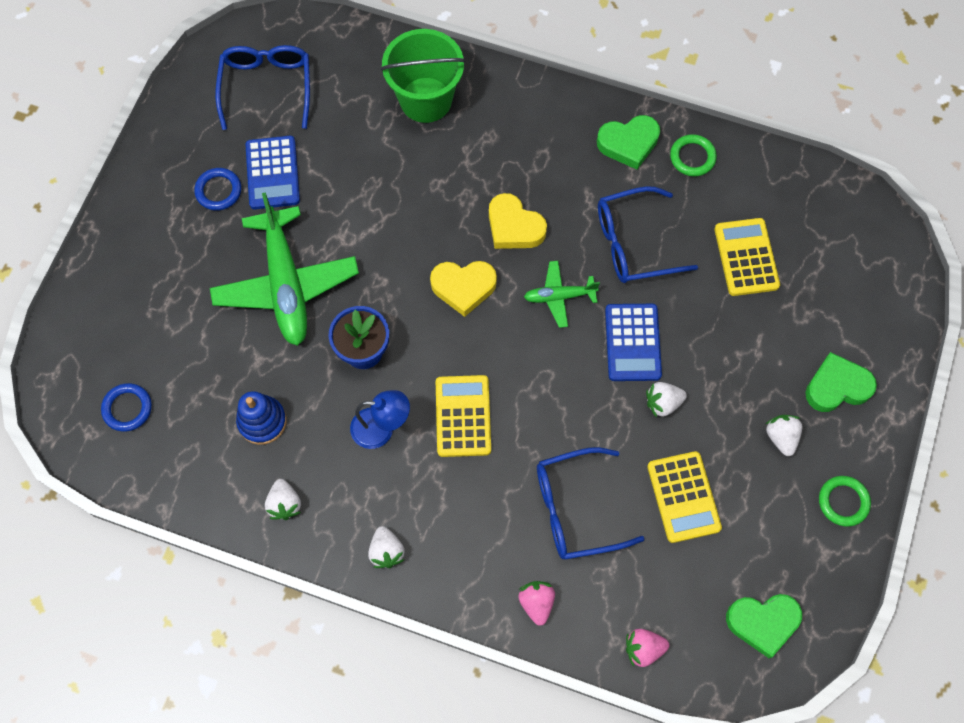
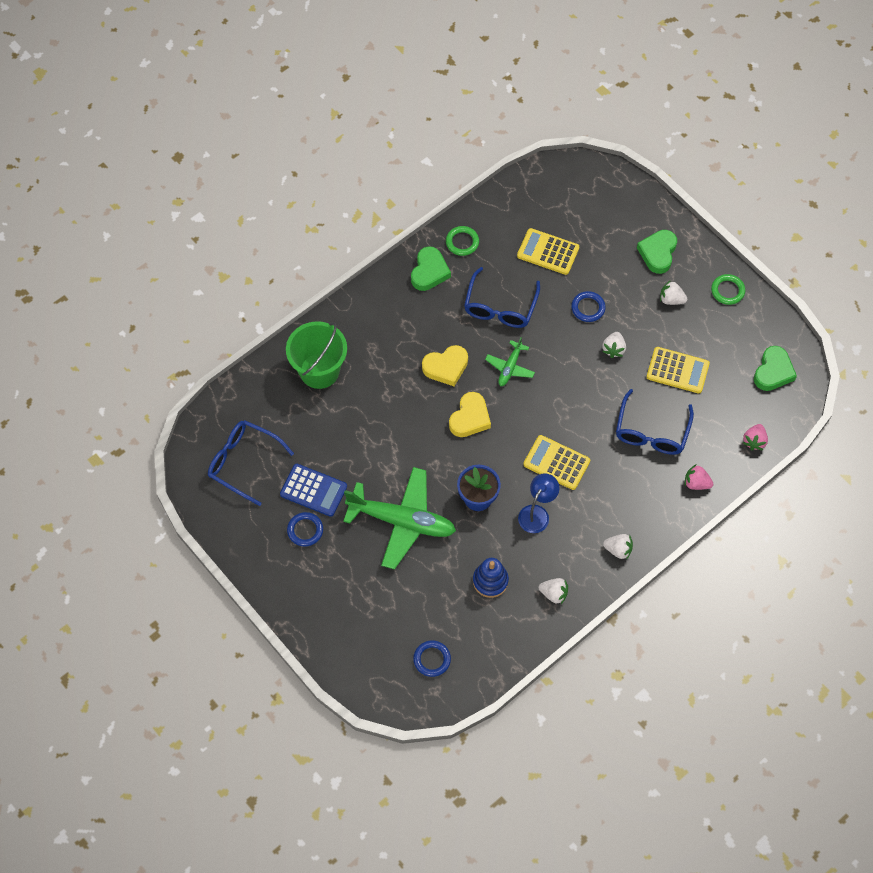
camera: 60 degrees left, 5 degrees down
(632, 343) = (565, 344): blue calculator -> none
(700, 343) = (588, 308): none -> blue ring

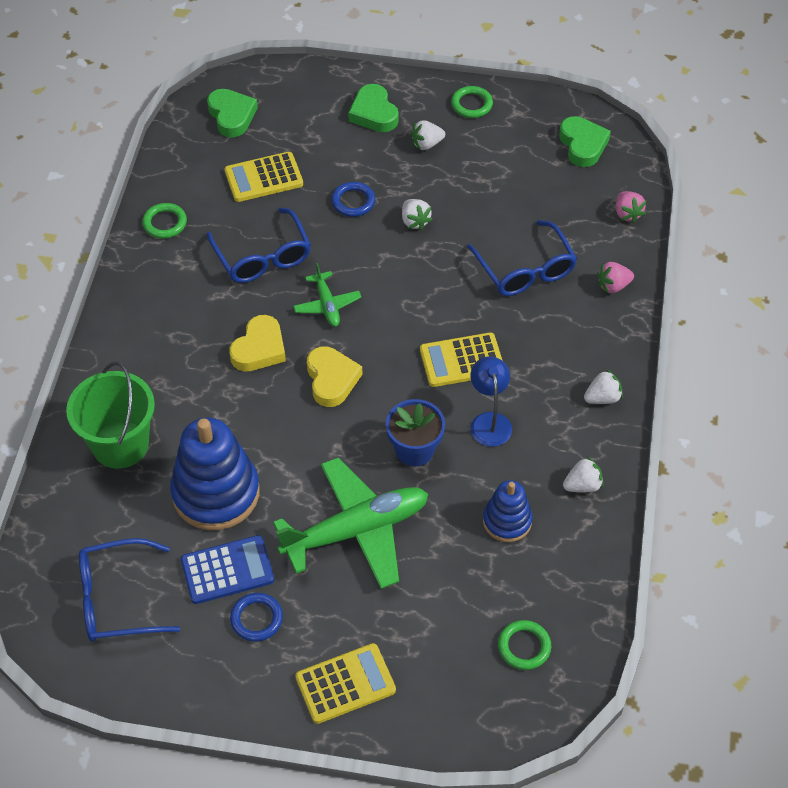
camera: 40 degrees left, 10 degrees down
(346, 440) = (216, 493): none -> blue stacking toy
(429, 272) = (155, 271): green heart -> green heart (232, 116)
(432, 659) = (524, 647): blue ring -> green ring
(677, 370) = (495, 200): yellow calculator -> yellow calculator (345, 684)

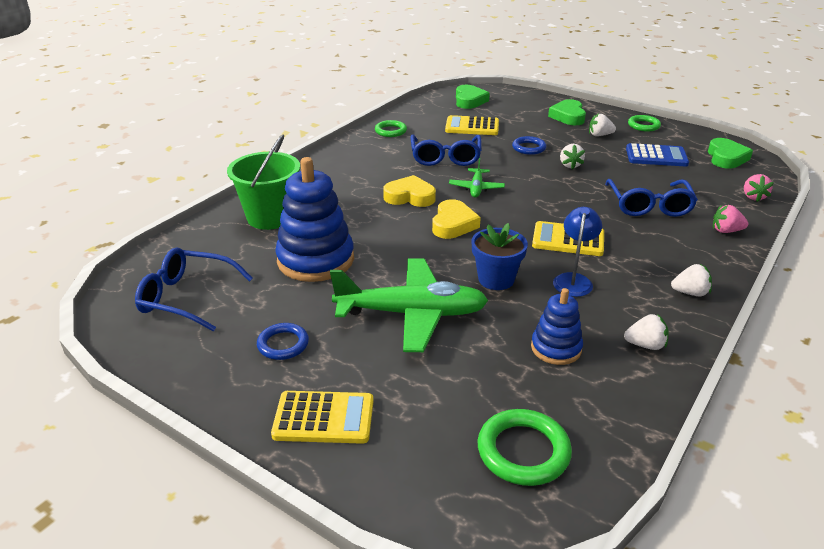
camera: 25 degrees right, 20 degrees down
(227, 570) = (286, 306): blue calculator -> blue calculator (656, 156)
(259, 349) = (410, 197): yellow heart -> yellow heart turned 135 degrees counterclockwise
(524, 647) = (523, 451): green ring -> green ring, size x1.52

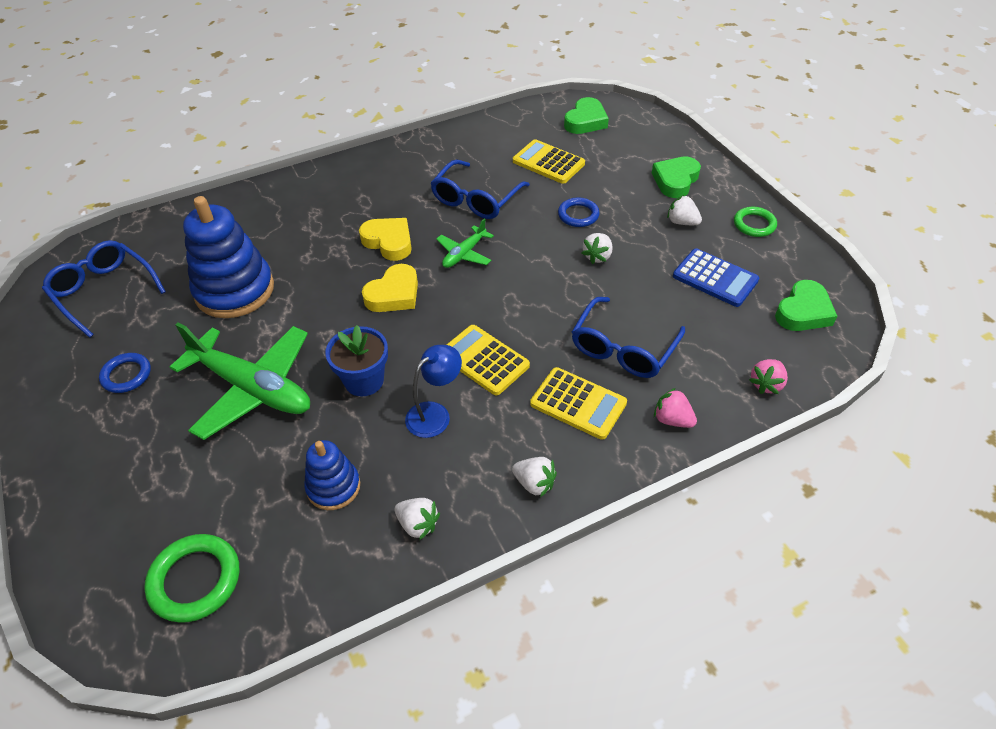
camera: 30 degrees right, 15 degrees up
(270, 217) = (245, 222): green bucket -> none
(324, 418) = (87, 466): yellow calculator -> yellow calculator (578, 404)
(390, 131) = (457, 142): green ring -> none

